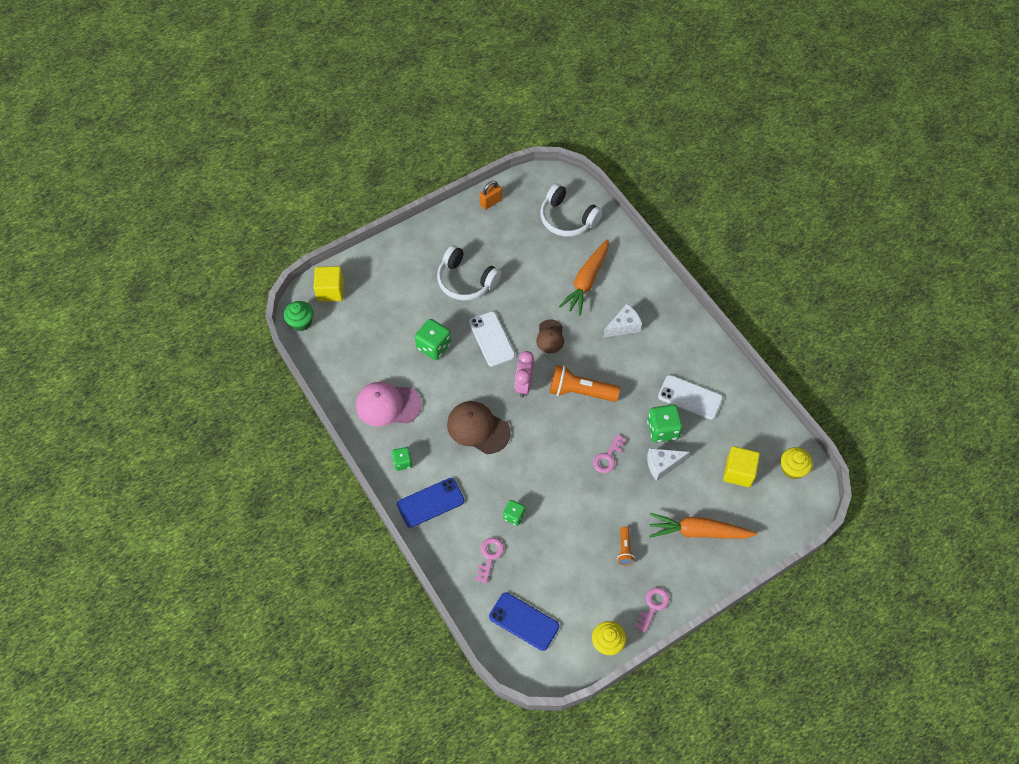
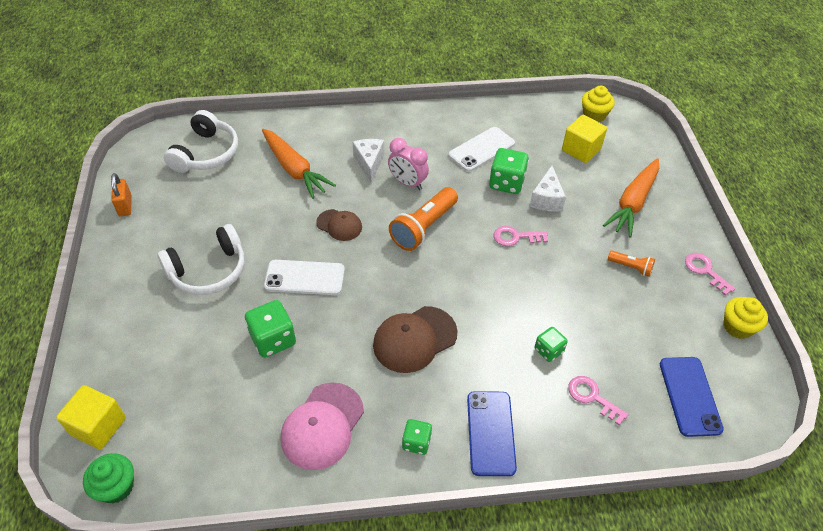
camera: 65 degrees left, 10 degrees down
(524, 385) = (384, 272): pink clock -> pink clock (407, 183)
(524, 621) = (689, 396): blue phone -> blue phone turned 60 degrees counterclockwise
(567, 219) = (206, 153): white headphones -> white headphones turned 45 degrees counterclockwise
(608, 457) = (515, 237): pink key -> pink key turned 120 degrees clockwise

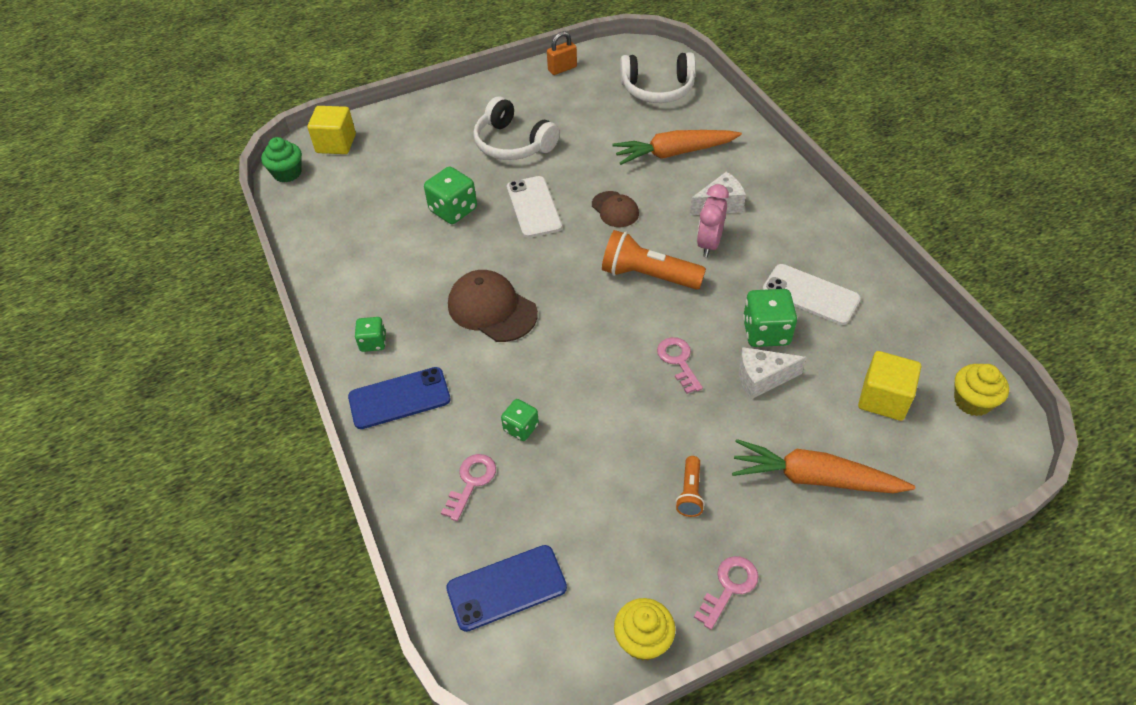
camera: 75 degrees right, 0 degrees up
(294, 169) = (674, 153): orange carrot -> orange carrot turned 45 degrees clockwise
(322, 426) = (372, 271): pink cap -> none
(339, 225) = (615, 209): brown cap -> brown cap turned 45 degrees counterclockwise

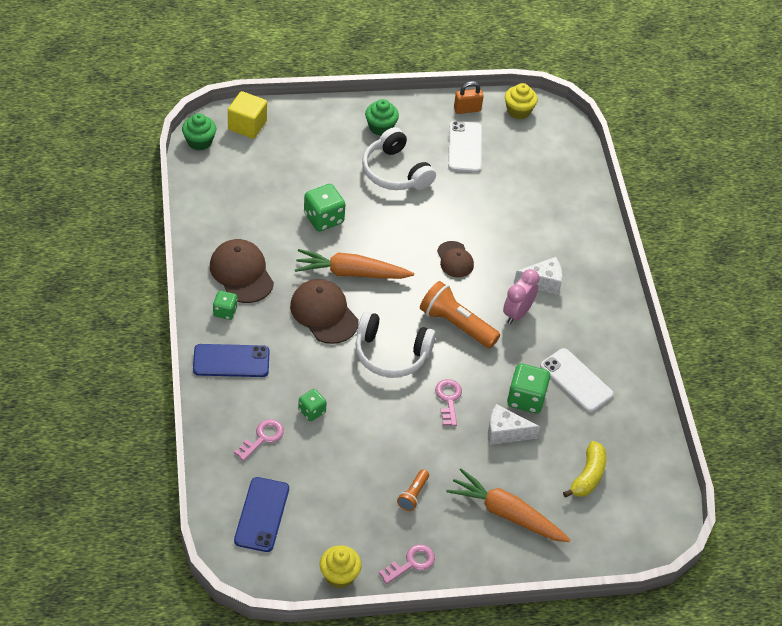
camera: 10 degrees right, 0 degrees up
(379, 294) = (241, 273): none -> brown cap
(480, 107) = (380, 127): none -> green cupcake
(506, 587) = (261, 514): blue phone -> blue phone turned 75 degrees counterclockwise
(534, 207) = (390, 236): white phone -> white phone (465, 147)
(657, 89) = (542, 157): white headphones -> white headphones (391, 354)
(674, 153) = (527, 223): orange carrot -> orange carrot (351, 273)
(883, 399) = (588, 476): yellow cube -> yellow banana
(972, 401) = (653, 499): yellow cupcake -> yellow cupcake (518, 111)

